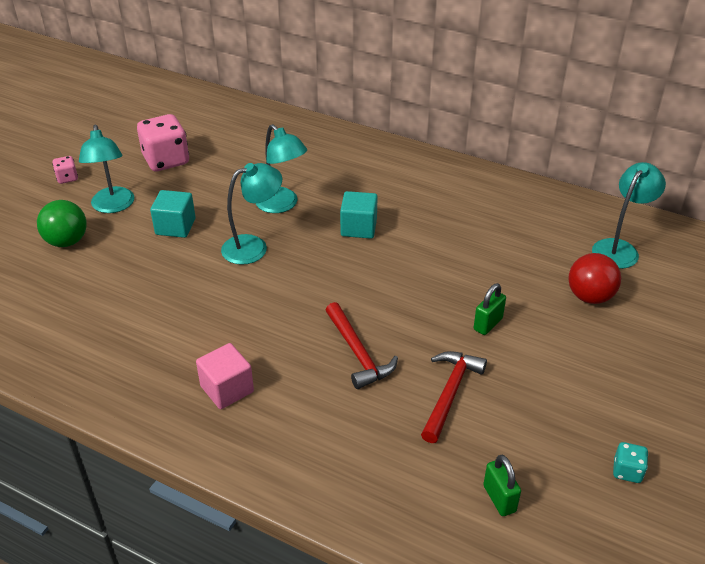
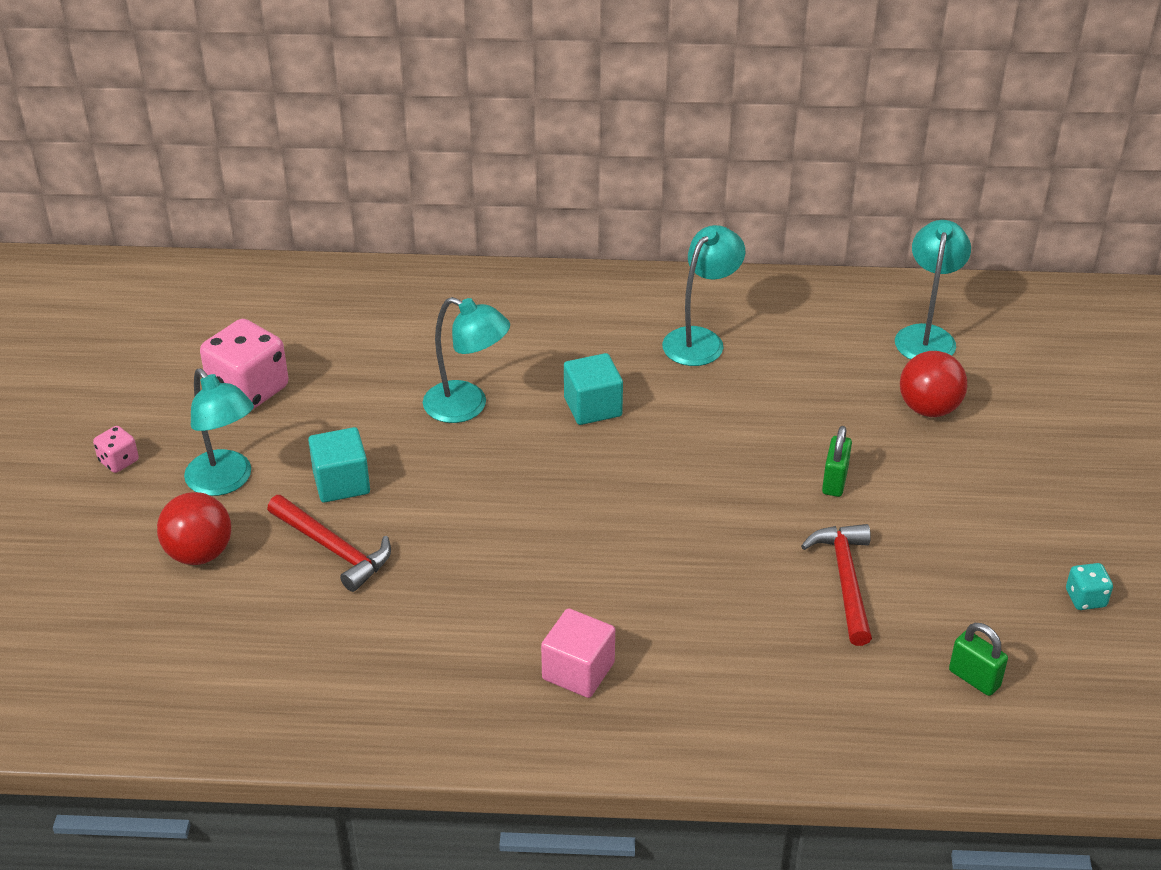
camera: 25 degrees left, 0 degrees up
(67, 241) = (199, 553): green ball -> red ball
(253, 247) = (472, 476): turquoise lamp -> turquoise lamp (700, 340)
(357, 353) = (706, 570): red hammer -> red hammer (333, 549)

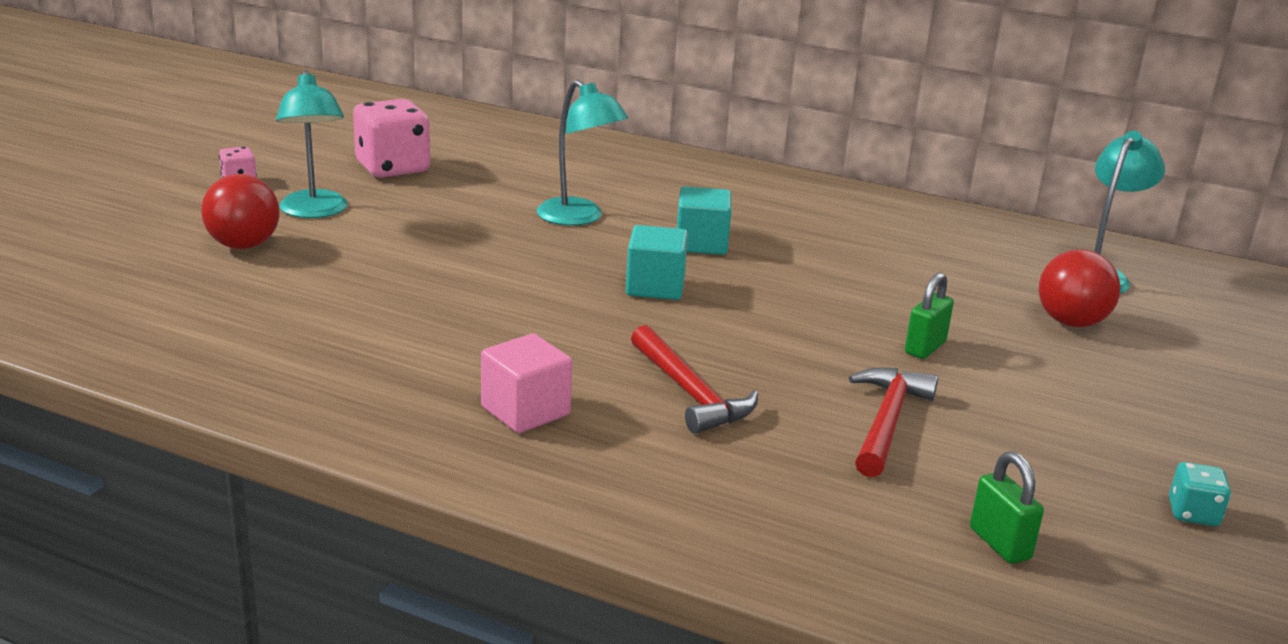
camera: 20 degrees right, 15 degrees down
(333, 549) = (365, 271): red hammer -> red hammer (689, 393)
(341, 483) = (416, 235): turquoise cube -> turquoise cube (655, 287)
(700, 340) = (846, 227): turquoise lamp -> none

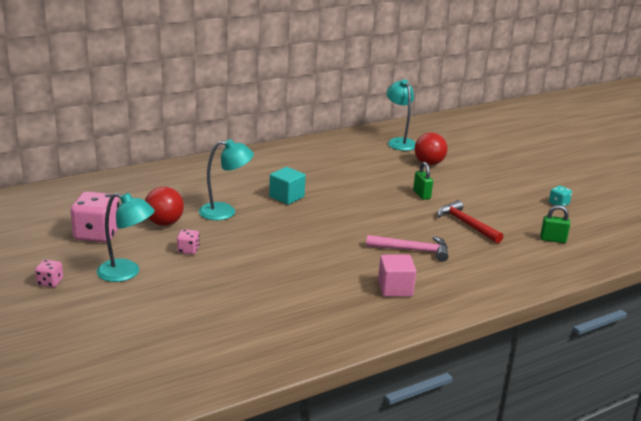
camera: 55 degrees left, 0 degrees up
(243, 245) = (145, 305): red ball -> red ball (164, 223)
(427, 228) = (188, 250): none -> pink dice
(655, 287) = (316, 222): turquoise cube -> none
(689, 393) = (412, 250): red hammer -> pink hammer

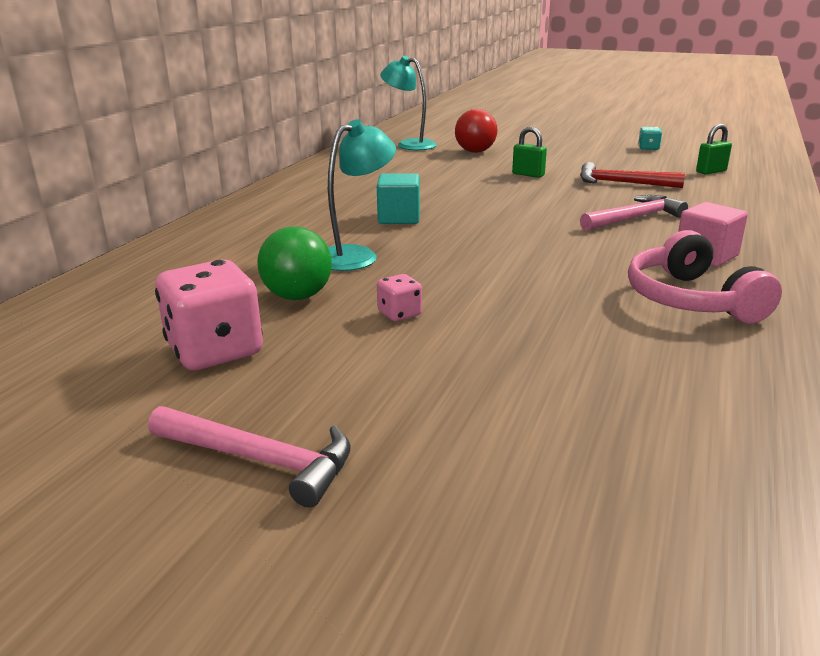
camera: 35 degrees left, 0 degrees up
(50, 282) = (260, 460): pink dice -> pink hammer
(126, 273) = (369, 381): turquoise lamp -> none
(164, 223) = (297, 296): red ball -> green ball
(326, 305) = (690, 300): none -> pink headphones

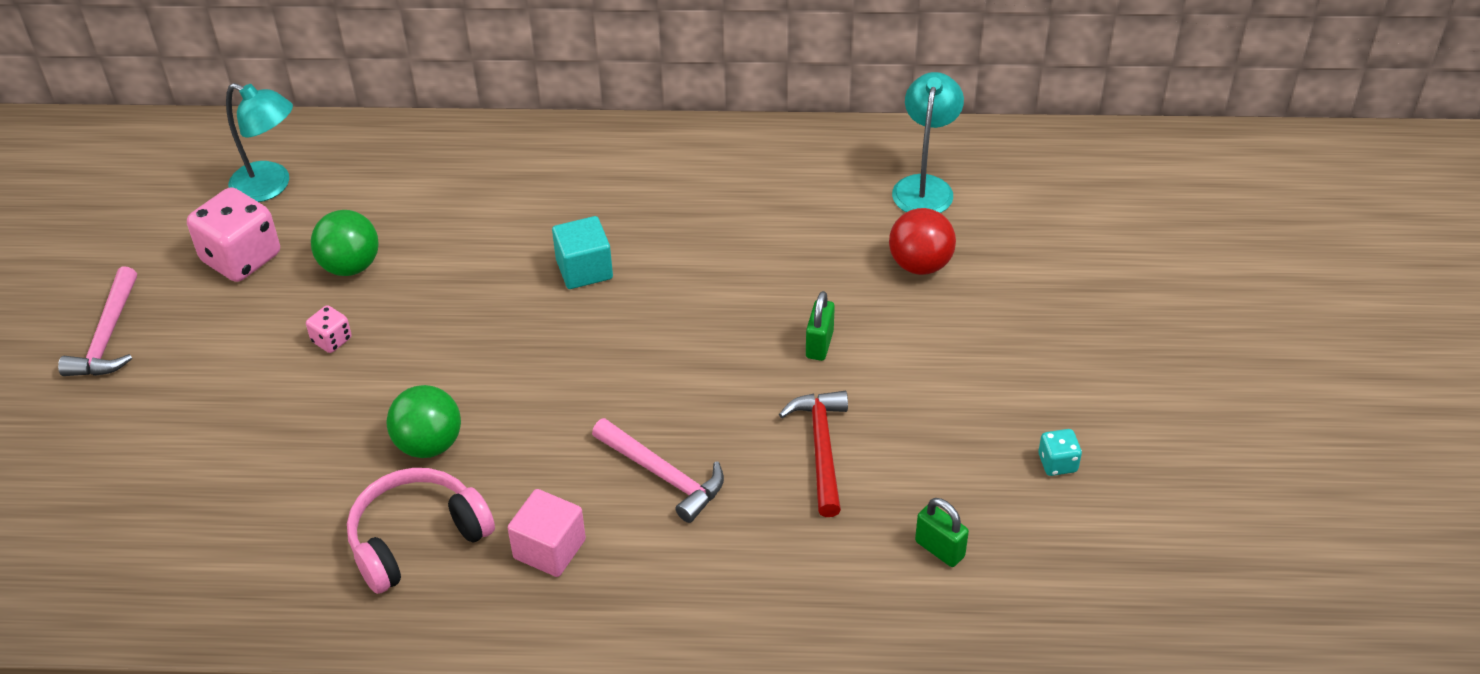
camera: 70 degrees right, 20 degrees up
(356, 255) = (459, 272): turquoise lamp -> turquoise lamp (270, 186)
(571, 285) = (429, 444): none -> green ball

